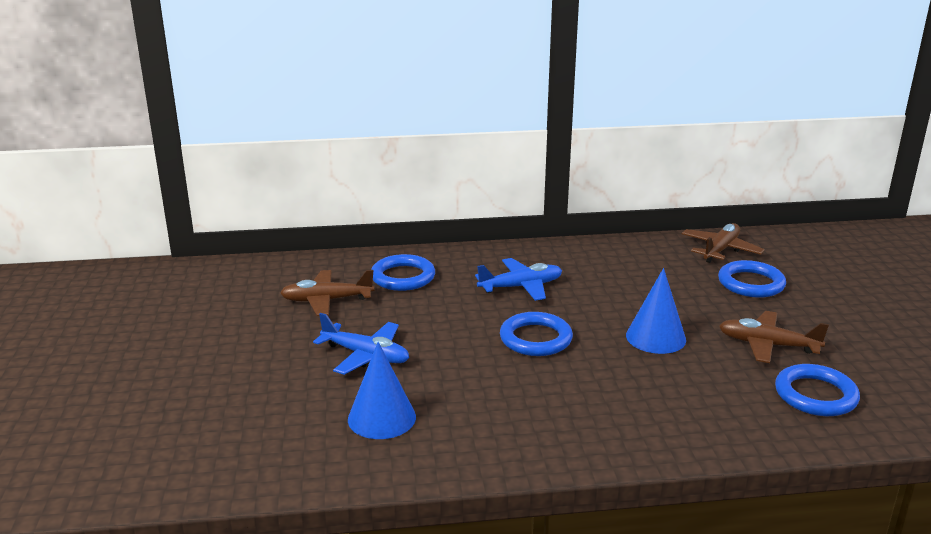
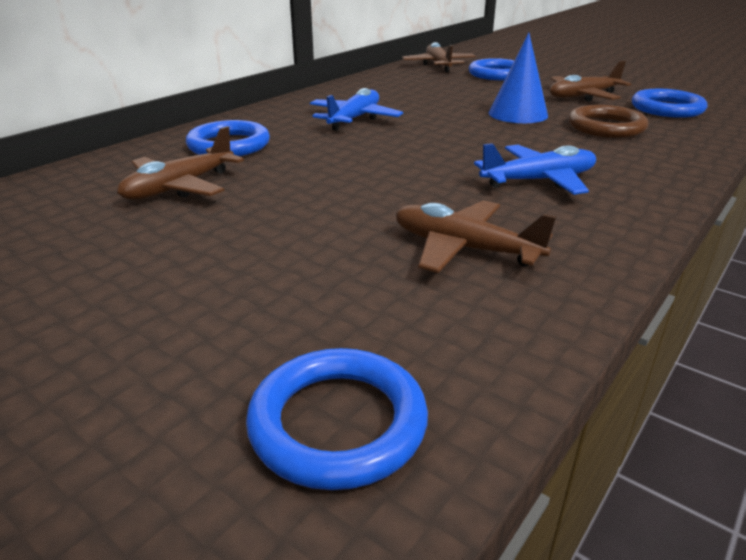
camera: 45 degrees left, 5 degrees up
(366, 355) = (328, 210): blue plane -> blue plane (539, 180)
(381, 418) = (464, 249): blue cone -> brown plane
(535, 339) = (445, 143): blue ring -> blue ring (338, 423)
(697, 385) = (606, 127): none -> brown ring

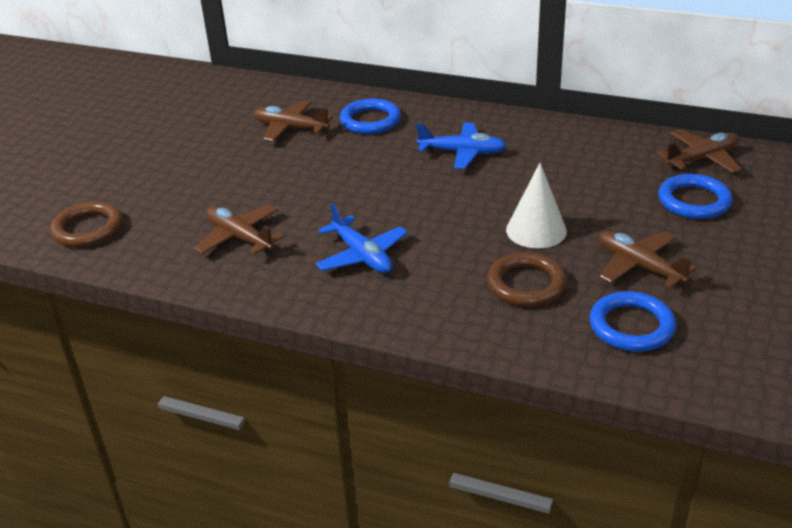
camera: 75 degrees right, 5 degrees up
(338, 423) = (88, 229): blue ring -> brown ring
(464, 249) = (239, 237): brown plane -> brown plane turned 60 degrees counterclockwise
(518, 114) = (536, 230): blue cone -> white cone

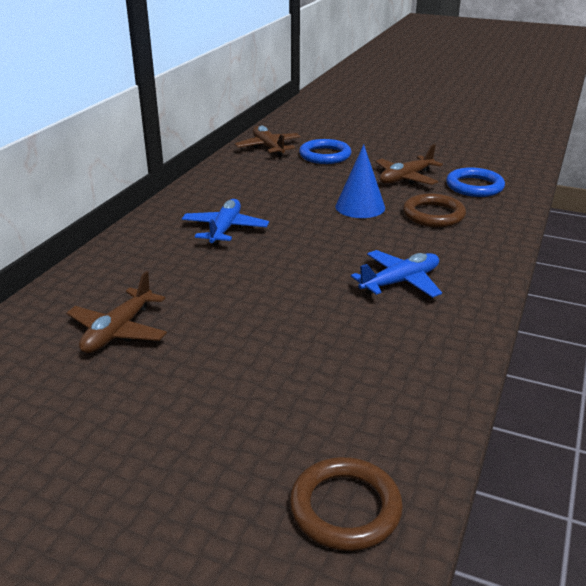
camera: 90 degrees left, 5 degrees down
(239, 237) = (369, 358): brown plane -> none
(370, 121) = (131, 276): blue ring -> none
(536, 230) = (360, 207): white cone -> blue cone

